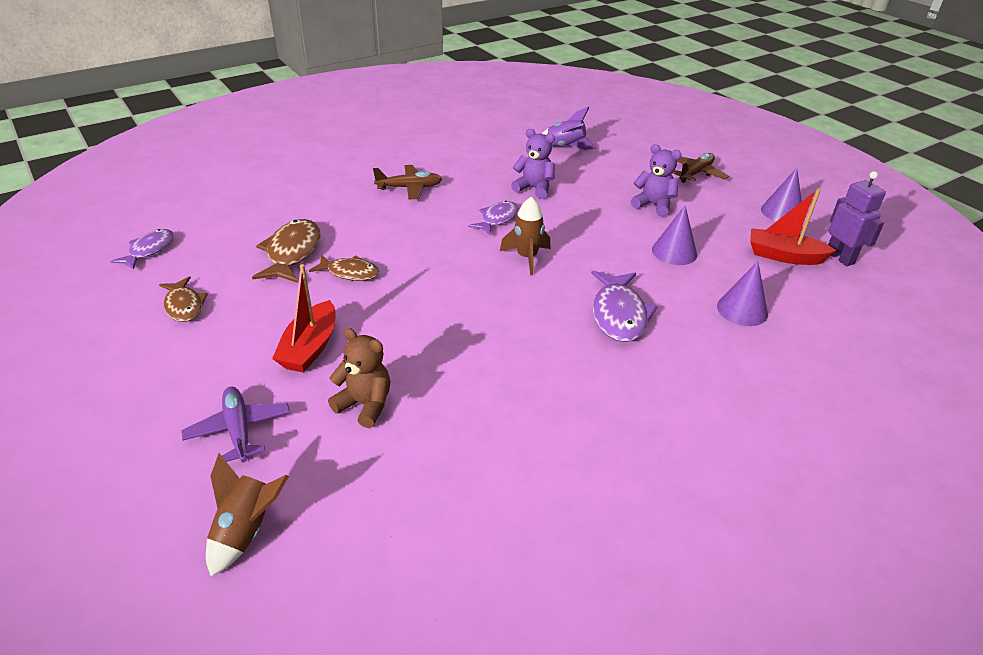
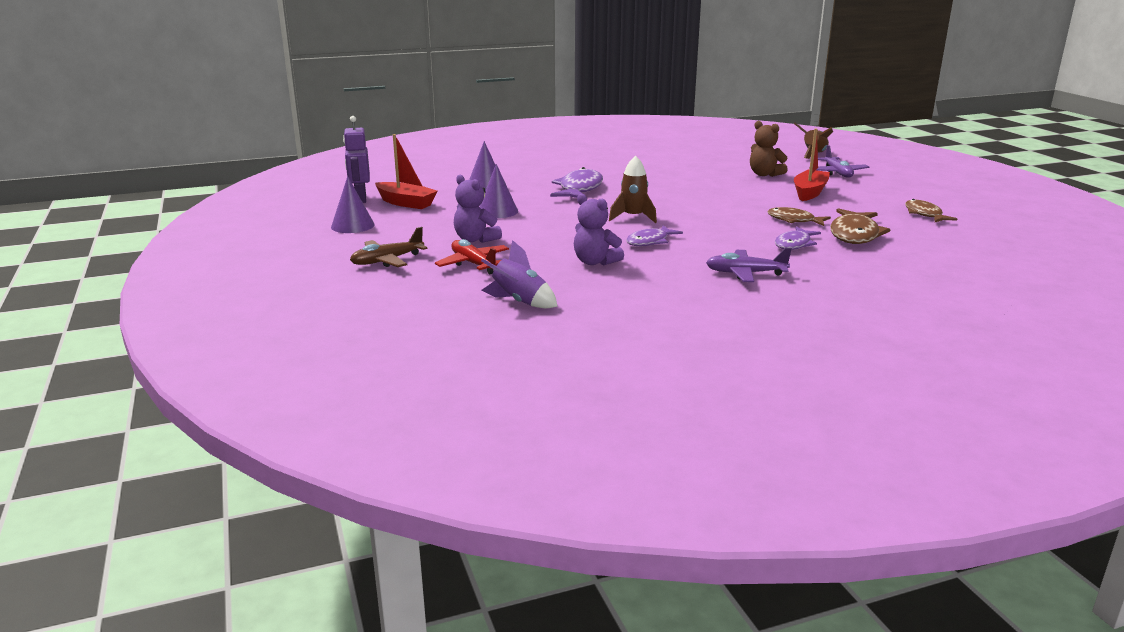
camera: 165 degrees left, 15 degrees down
(149, 250) = (1000, 246): purple fish -> purple fish (794, 244)
(409, 188) = (745, 273): brown plane -> purple plane
(627, 176) = (473, 264): none -> red plane

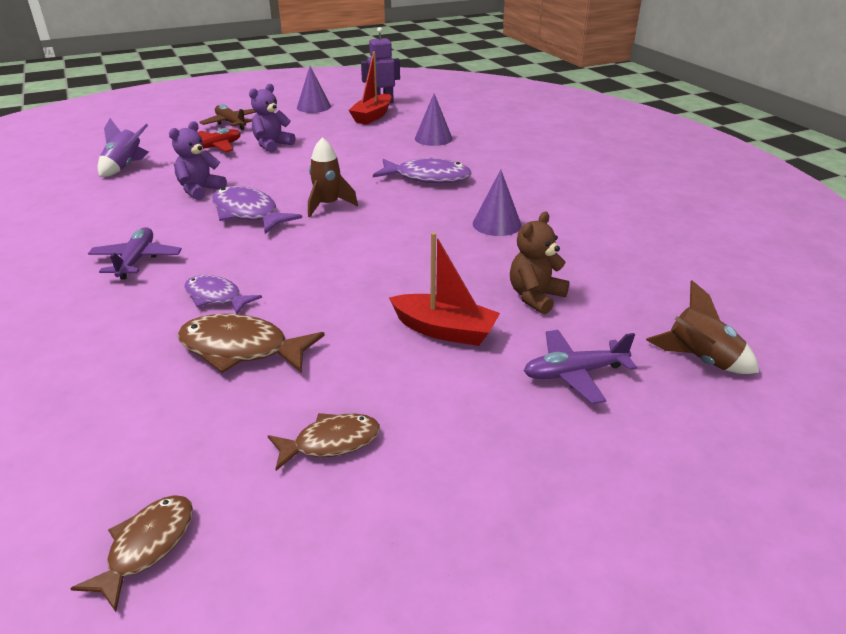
camera: 85 degrees right, 10 degrees up
(497, 211) = (349, 148): purple cone -> purple cone (497, 224)
(650, 241) = (248, 213): purple fish -> purple fish, size x1.55
(794, 220) = (309, 305): brown fish -> brown fish (147, 547)

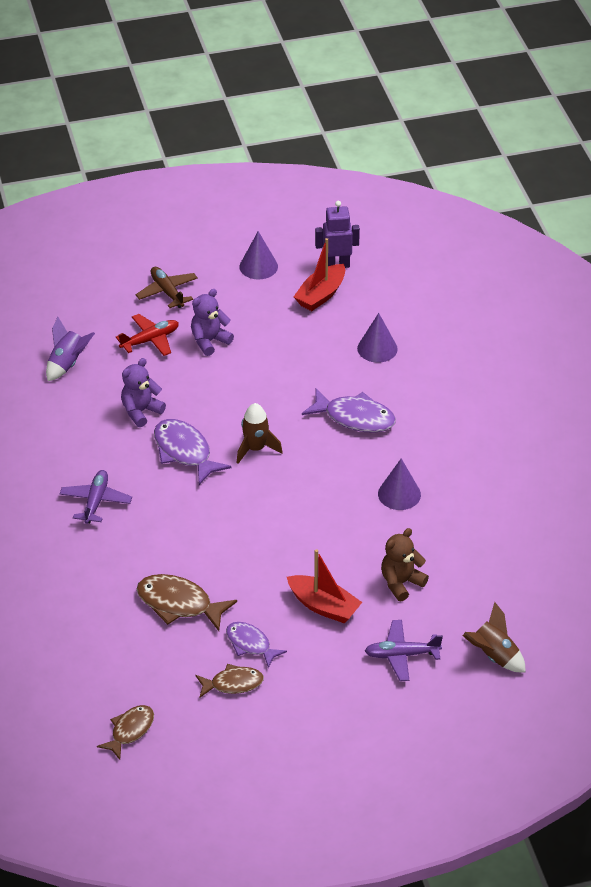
camera: 10 degrees right, 10 degrees up
(216, 297) = (160, 551): purple fish -> purple fish (250, 644)

